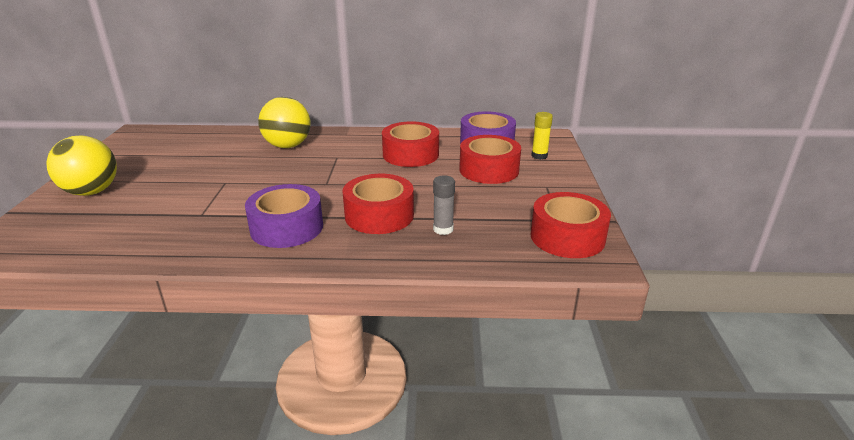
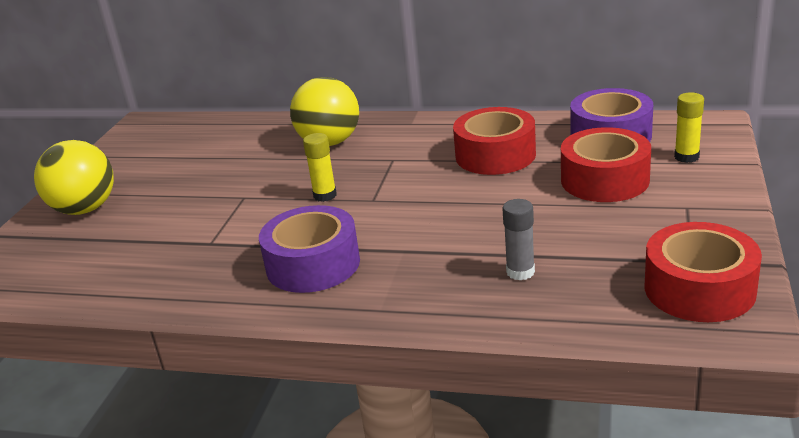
camera: 15 degrees right, 0 degrees up
(289, 181) = (325, 195): none -> yellow glue stick
(379, 215) = (436, 249): red tape -> none

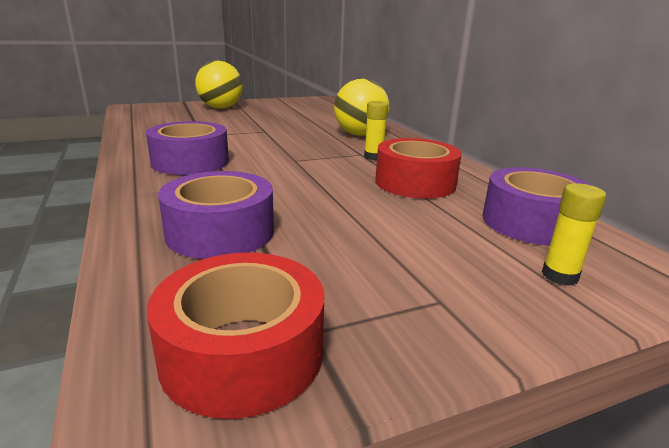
camera: 50 degrees right, 5 degrees down
(325, 195) = (286, 147): yellow glue stick -> yellow glue stick (373, 157)
(520, 272) = (220, 232): grey glue stick -> purple tape
(604, 180) = (436, 237): red tape -> none

